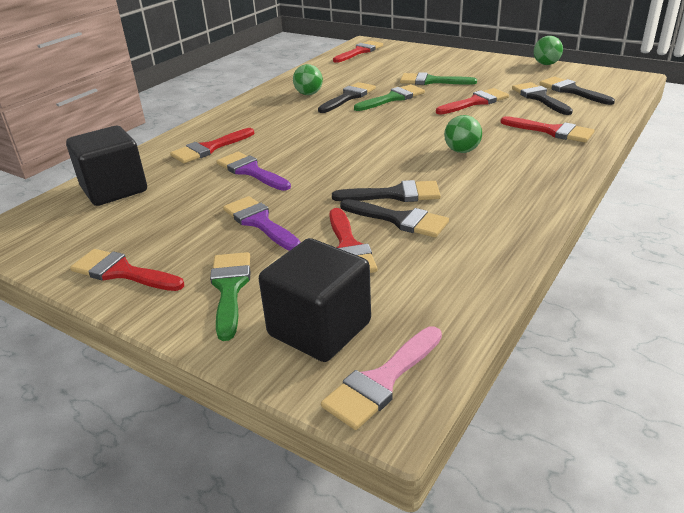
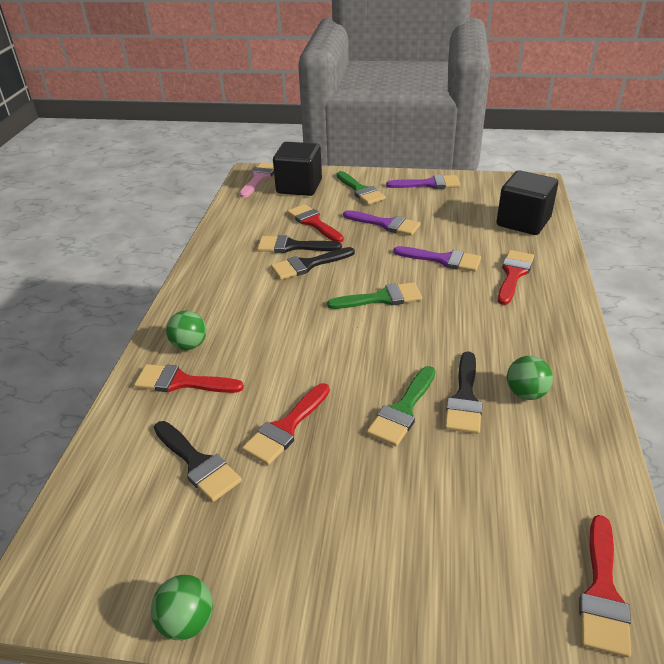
camera: 155 degrees right, 5 degrees up
(122, 272) = (429, 184): red brush -> purple brush
(431, 81) = (376, 480): green brush -> green brush (381, 298)
(462, 151) = (272, 326): green ball -> green ball (189, 345)
(571, 91) = (148, 500): black brush -> none

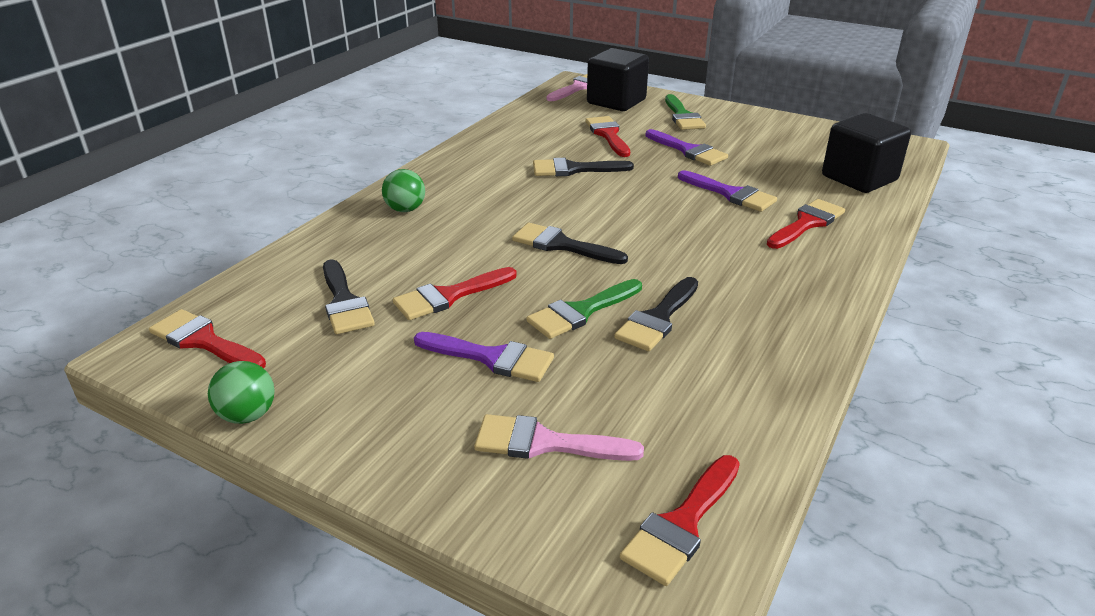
camera: 20 degrees right, 5 degrees down
(181, 382) = (376, 236): red brush -> red brush (203, 341)
(292, 246) = (570, 151): black brush -> black brush (561, 245)
(381, 298) = (632, 213): green brush -> none
(429, 184) = (768, 124): purple brush -> purple brush (492, 358)
(457, 553) = (545, 443): none -> pink brush
(526, 393) = (734, 331): green ball -> none

